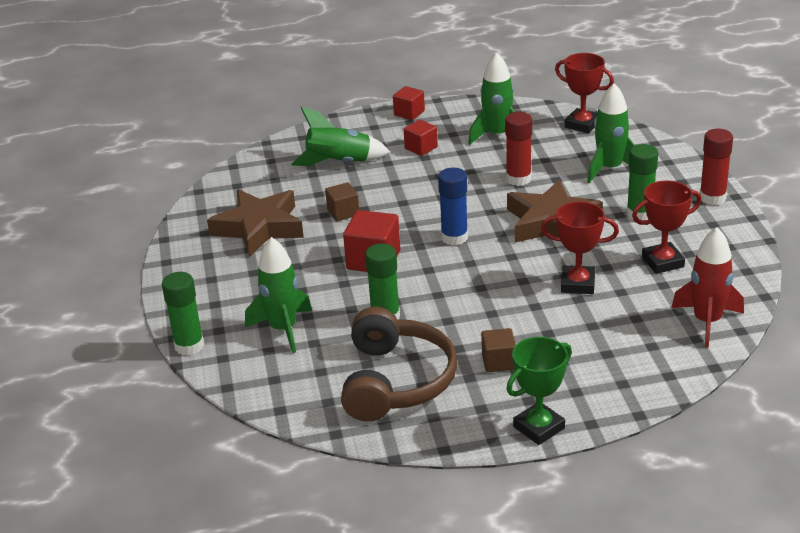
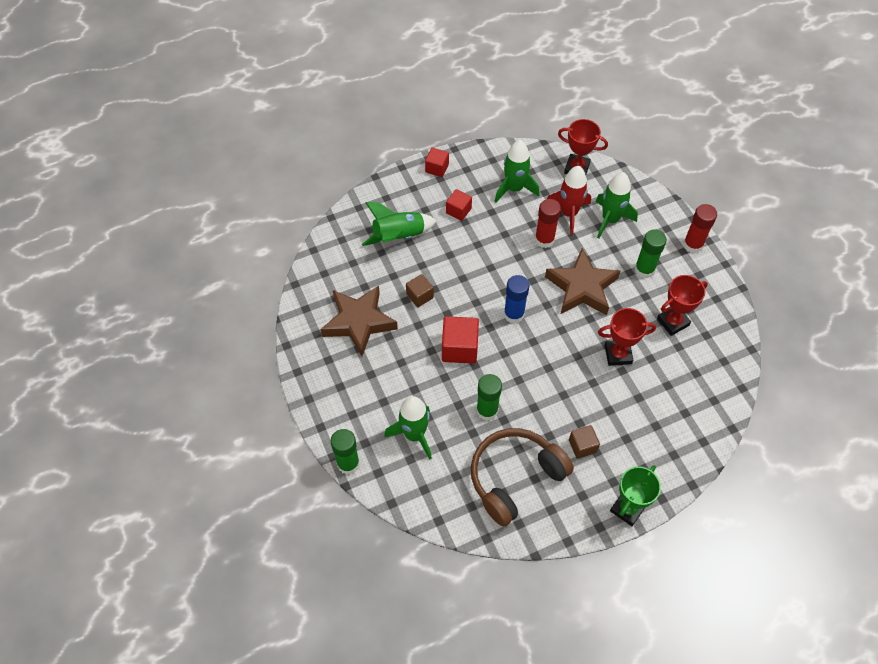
camera: 15 degrees left, 25 degrees up
(396, 381) = (514, 477): brown headphones -> brown headphones turned 120 degrees counterclockwise
(707, 322) = (717, 382): red rocket -> red rocket (568, 214)

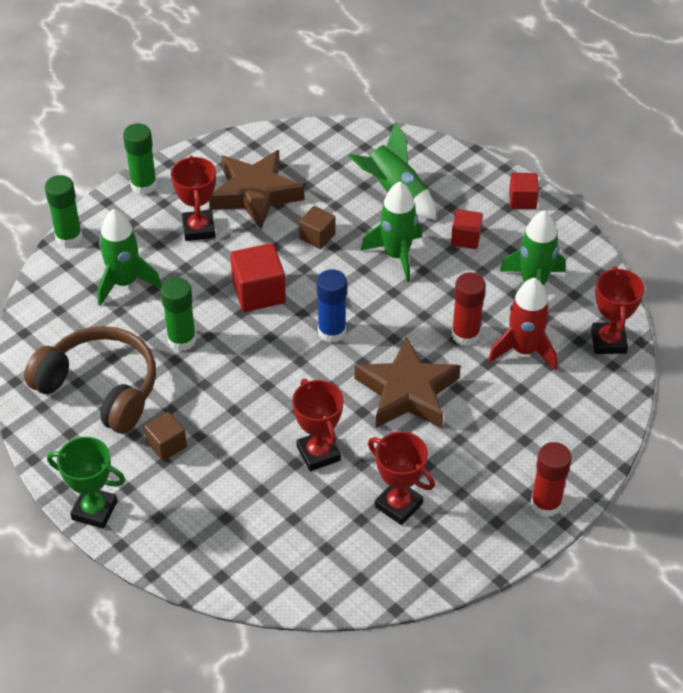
camera: 70 degrees right, 10 degrees down
(379, 369) = (198, 229): none -> red trophy
(610, 220) = (538, 398): green rocket -> green rocket (396, 255)
(644, 270) = (471, 455): green glue stick -> green glue stick (143, 185)

